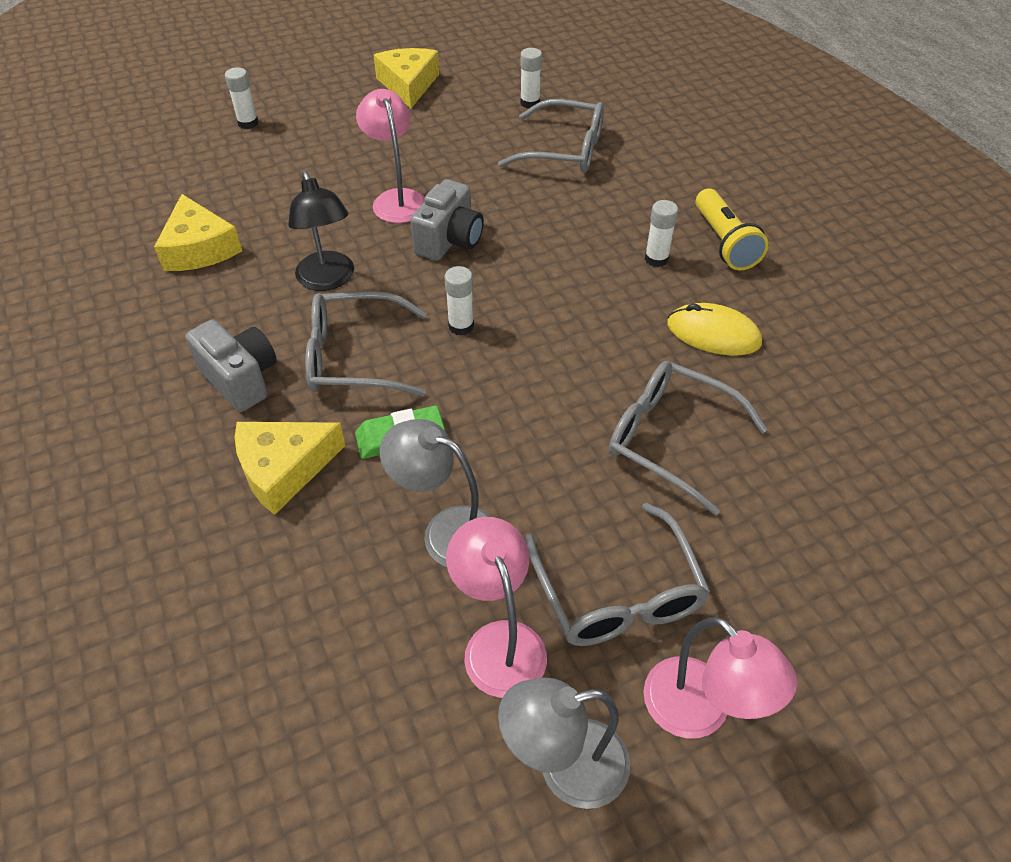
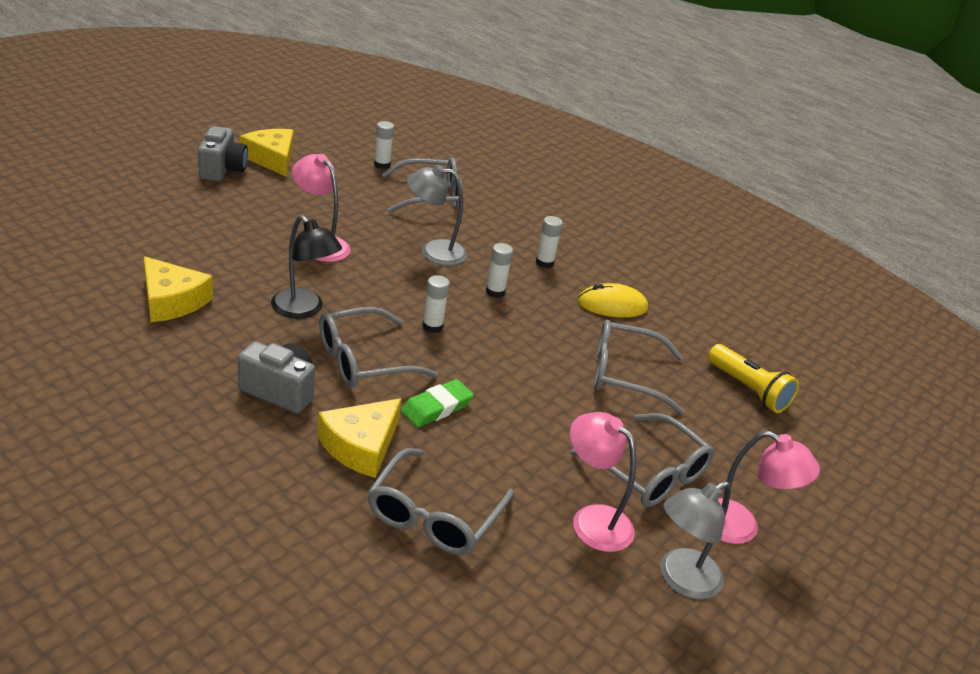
camera: 30 degrees left, 15 degrees down
(248, 123) = (146, 200): white glue stick -> white glue stick (495, 292)
(309, 583) = (434, 515): none -> grey glasses
(446, 531) = (512, 461): grey lamp -> grey lamp (433, 252)
(449, 240) = (384, 269): grey camera -> grey camera (222, 170)
(724, 243) = (584, 247): yellow flashlight -> yellow flashlight (748, 390)

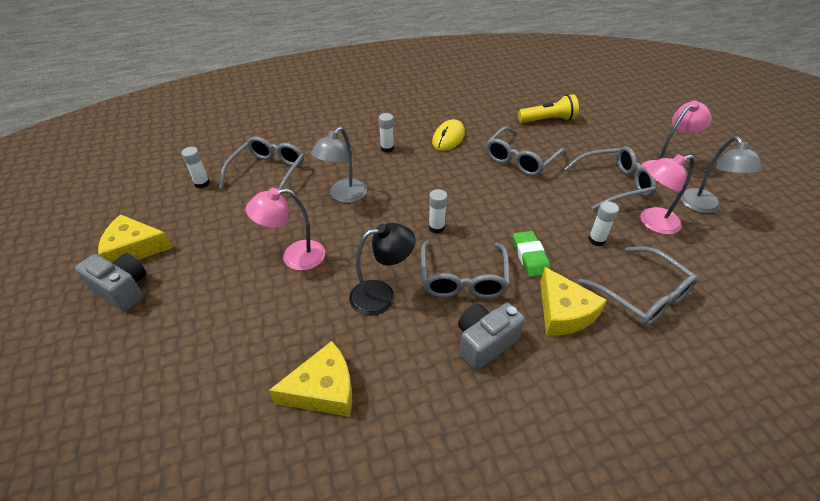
camera: 55 degrees left, 10 degrees up
(495, 292) = (409, 182): white glue stick -> white glue stick (596, 240)

